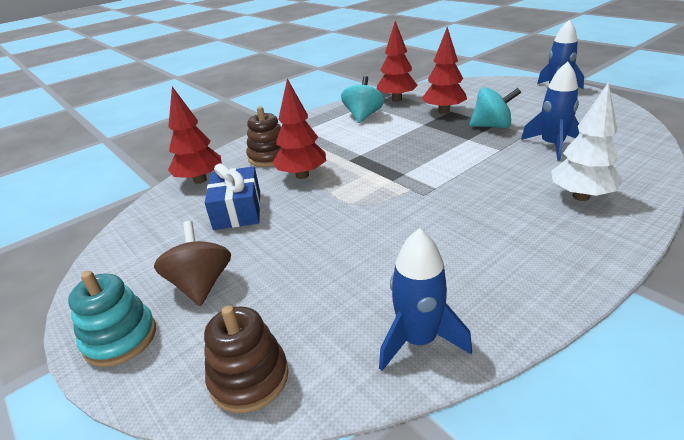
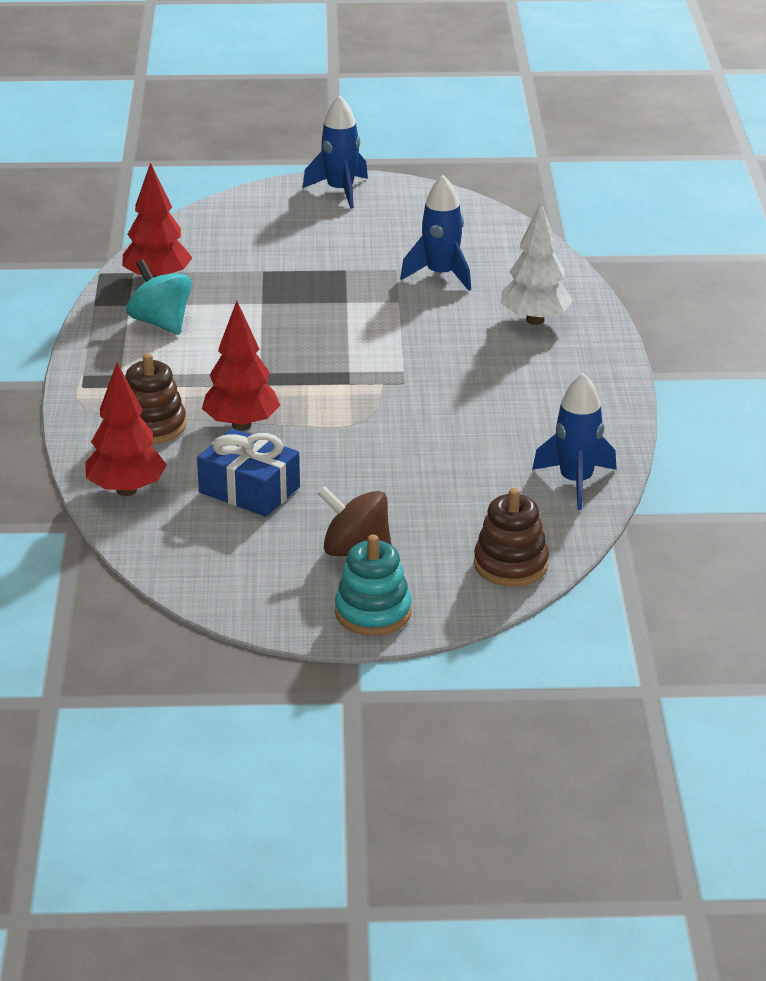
camera: 55 degrees left, 0 degrees up
(444, 111) = (255, 275): red tree -> none
(492, 126) = (345, 274): turquoise spinning top -> none

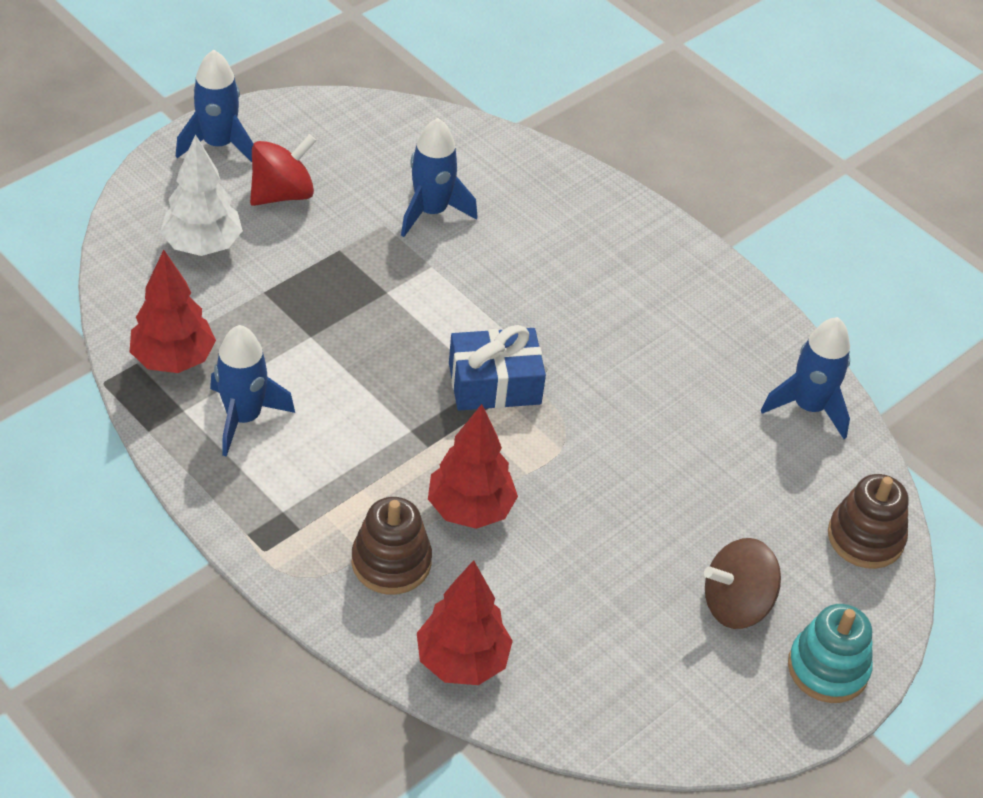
camera: 45 degrees left, 15 degrees up
(161, 323) = (243, 417): turquoise spinning top -> blue rocket
(249, 490) = (568, 588): blue gift -> blue gift (494, 383)
(348, 229) = (282, 194): none -> red spinning top
(535, 320) = (570, 227): white tree -> white tree (202, 245)

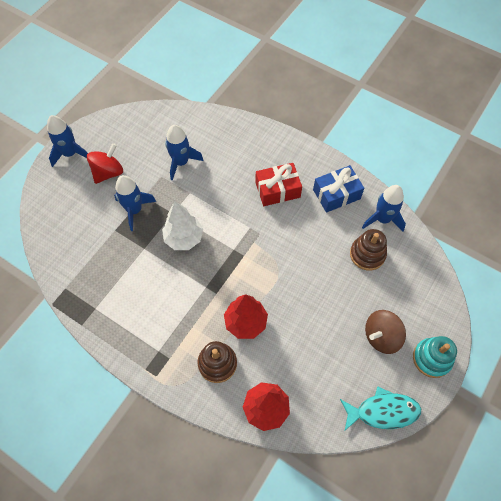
camera: 10 degrees left, 15 degrees up
(173, 359) = (82, 281): red tree -> none
(202, 245) = (78, 212): white tree -> white tree (184, 238)
(243, 417) = (125, 304): blue rocket -> blue rocket (134, 210)
(494, 383) = (237, 249): blue gift -> blue gift (336, 194)
(610, 304) = (277, 190): none -> red gift
(696, 729) = (383, 411): none -> turquoise fish
(865, 537) = (428, 282): brown stacking toy -> brown stacking toy (367, 254)

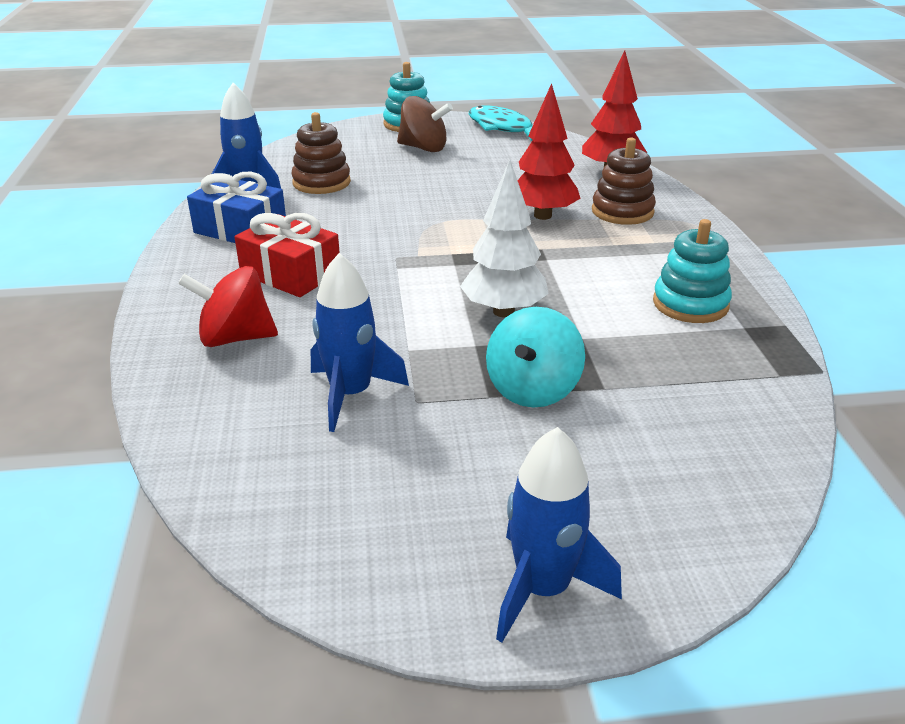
camera: 130 degrees left, 30 degrees down
(108, 172) = (503, 480): red spinning top -> red spinning top (235, 338)
(125, 306) = (690, 304): none -> turquoise stacking toy
(134, 210) = (533, 389): blue rocket -> turquoise spinning top

